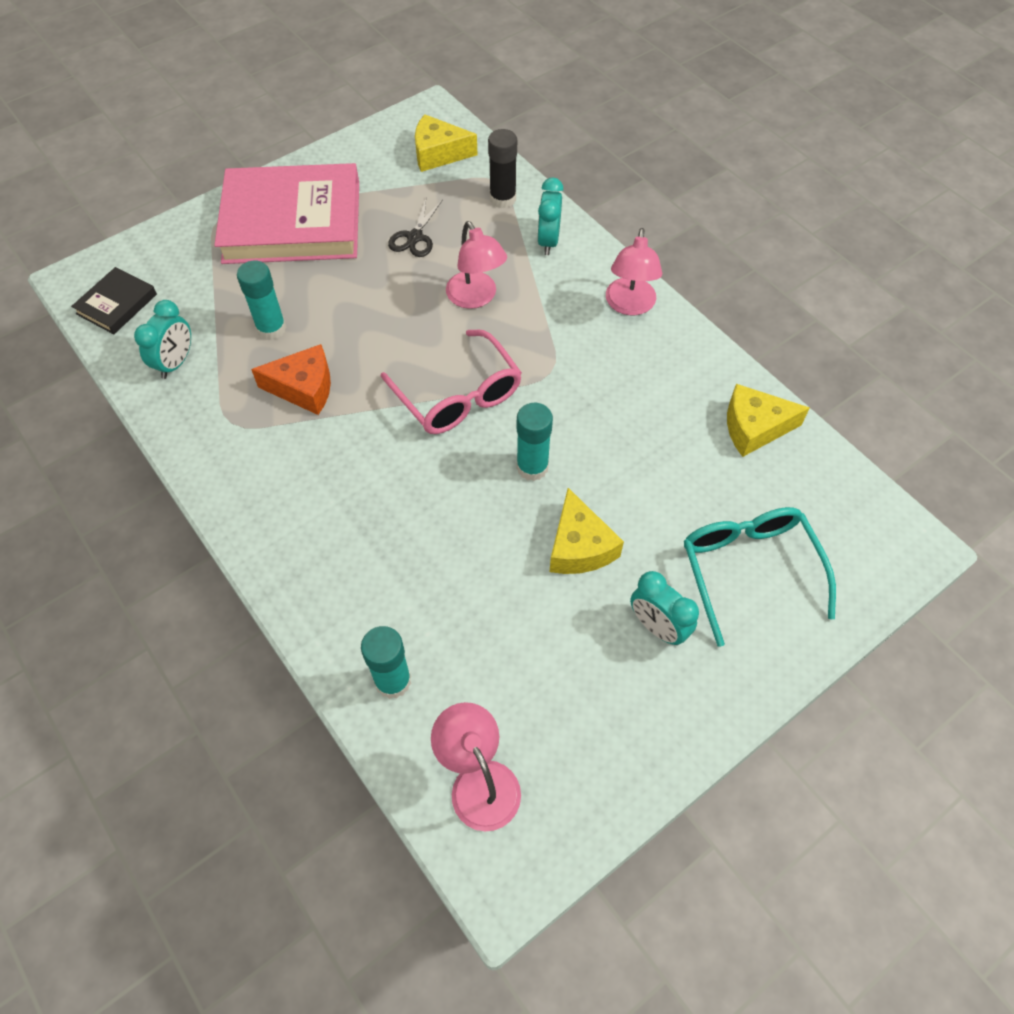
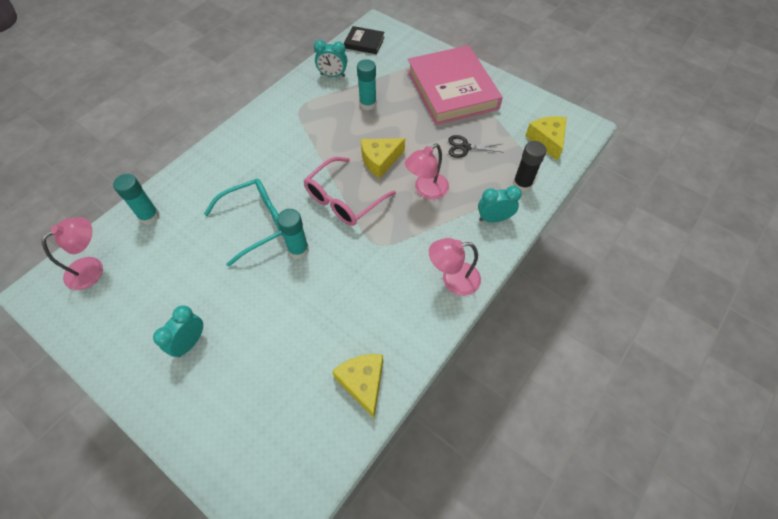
camera: 75 degrees right, 0 degrees up
(304, 388) = (330, 129): orange cheese -> none
(579, 546) = (244, 287): yellow cheese -> yellow cheese (380, 160)
(749, 569) = (239, 394): turquoise glasses -> turquoise glasses (256, 223)

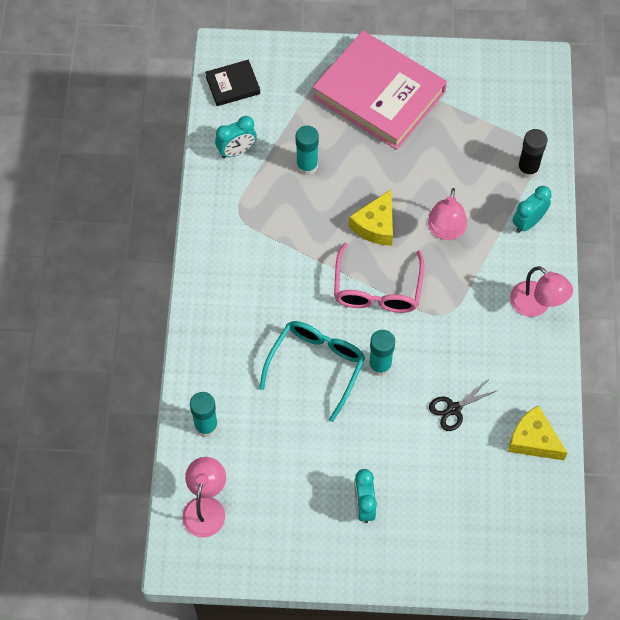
camera: 35 degrees left, 5 degrees up
(453, 279) = (536, 305): pink lamp -> pink lamp turned 90 degrees counterclockwise
(465, 147) = (445, 159): black scissors -> black scissors (454, 409)
(547, 140) = (517, 103): yellow cheese -> none

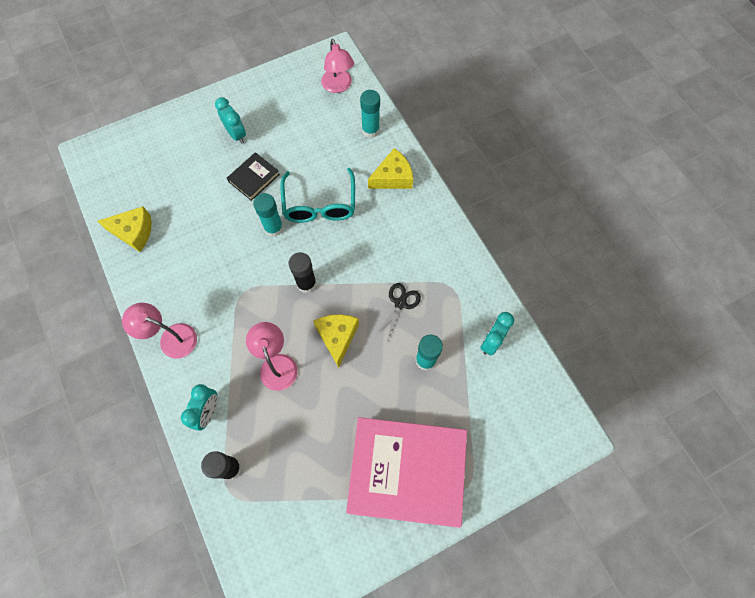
camera: 150 degrees right, 5 degrees up
(219, 355) = (393, 177): none -> yellow cheese
(232, 85) = (540, 404): black book -> black book (254, 178)
(377, 290) = (306, 283): pink glasses -> black glue stick
(454, 409) = (203, 225): black scissors -> black scissors (400, 303)

